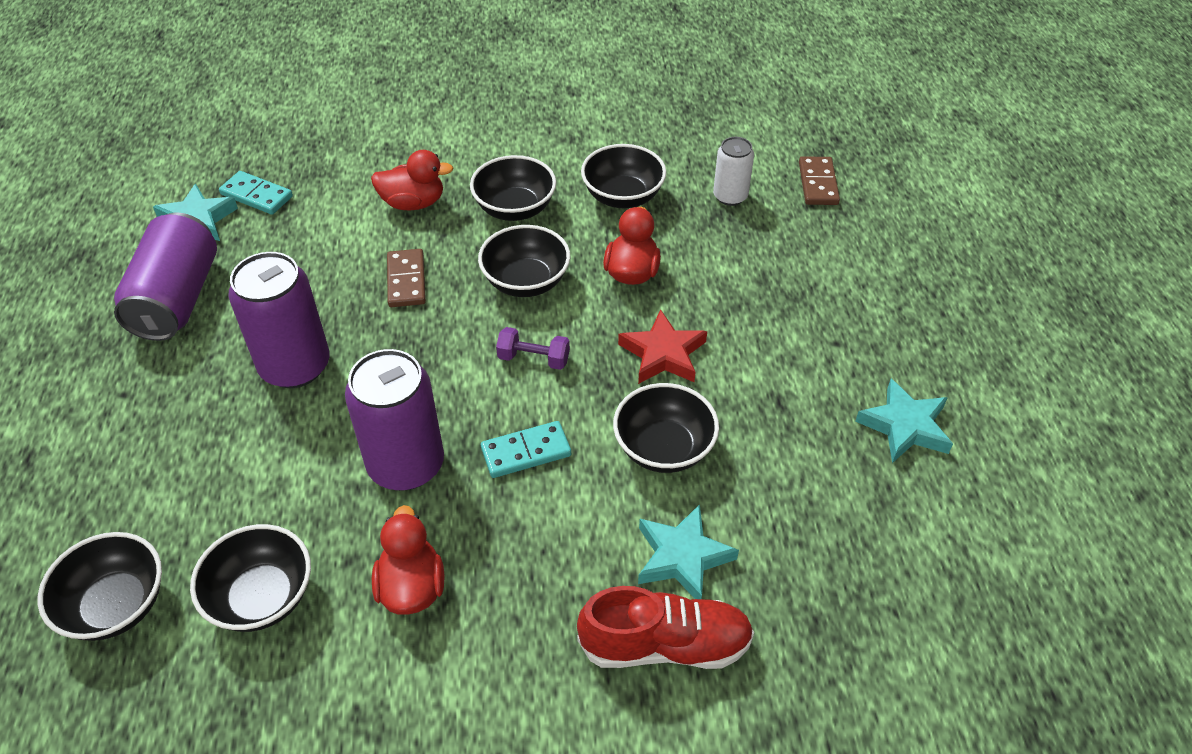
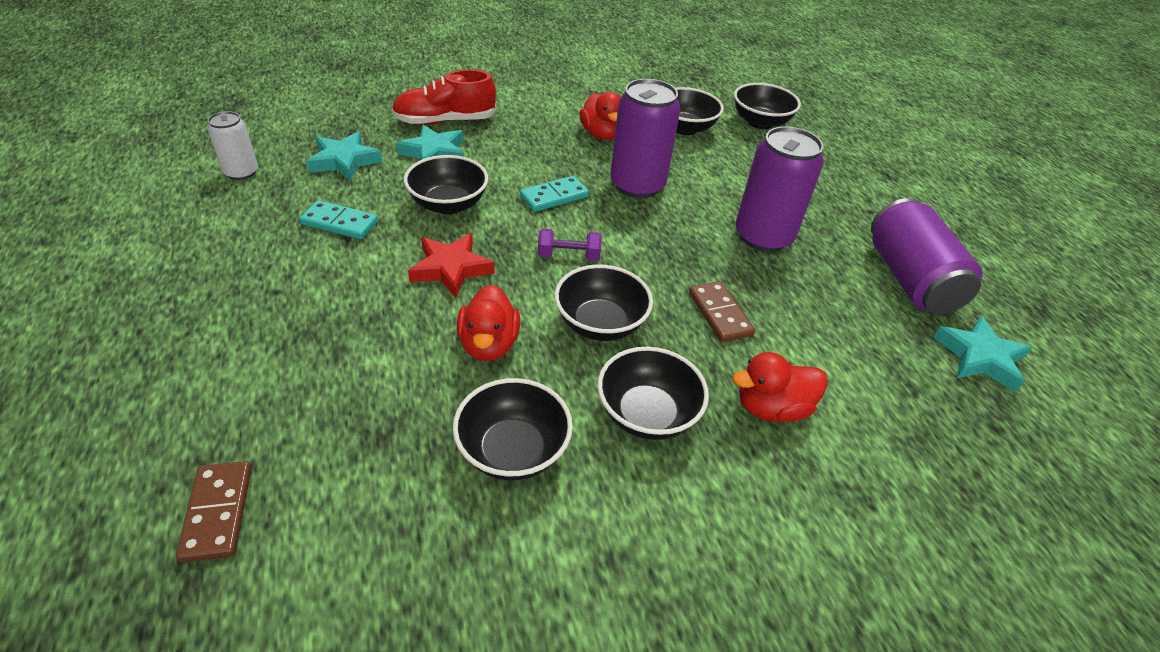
camera: 165 degrees right, 5 degrees down
(257, 195) = (953, 397): turquoise domino -> turquoise domino (339, 223)
(730, 196) = (361, 469): white can -> white can (241, 172)
(905, 426) = (238, 230): turquoise star -> turquoise star (344, 161)

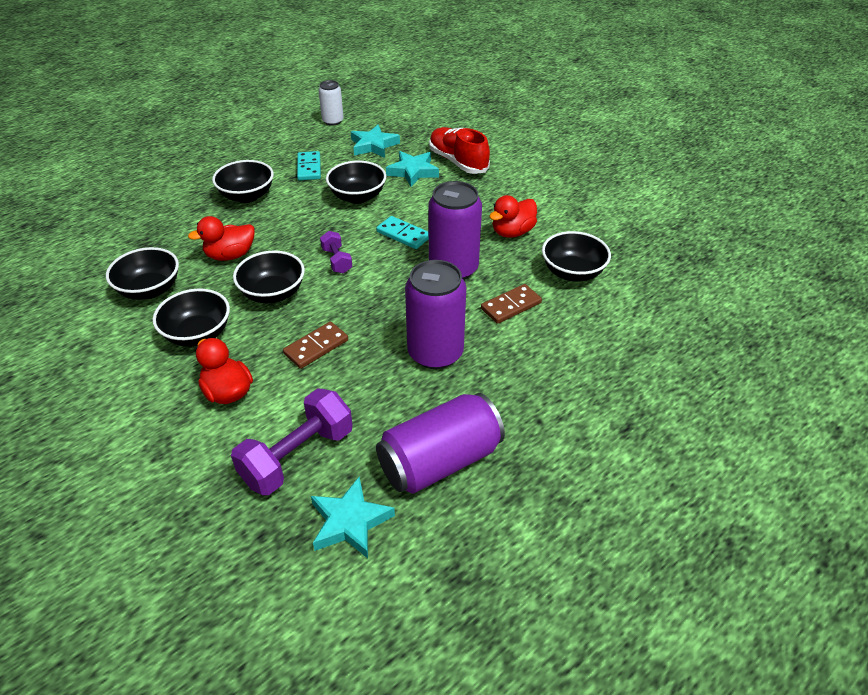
camera: 70 degrees right, 0 degrees up
(218, 512) = (85, 217): brown domino -> brown domino (511, 306)
(451, 269) = (292, 219): red star -> none
(760, 122) = (637, 317): black bowl -> black bowl (247, 196)
(889, 372) = (297, 456): none -> purple dumbbell

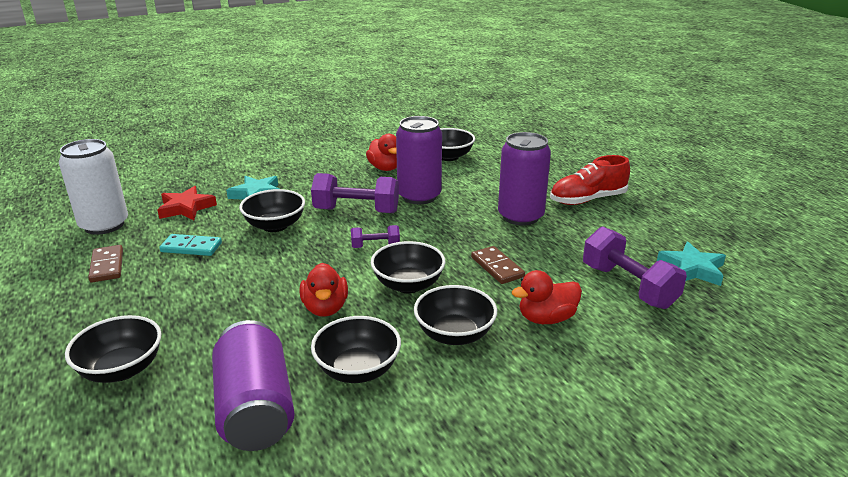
camera: 75 degrees left, 15 degrees down
(247, 196) = (212, 291): black bowl -> black bowl (122, 369)
(333, 121) = (104, 225): white can -> white can, size x1.78
(373, 145) = (186, 208): turquoise star -> red star
(403, 234) = (356, 211): turquoise domino -> purple dumbbell
(440, 461) = (633, 229): purple can -> purple can (256, 409)
(458, 162) = (261, 173): red shoe -> red shoe (587, 200)
(511, 306) = (476, 182): brown domino -> brown domino (107, 266)

